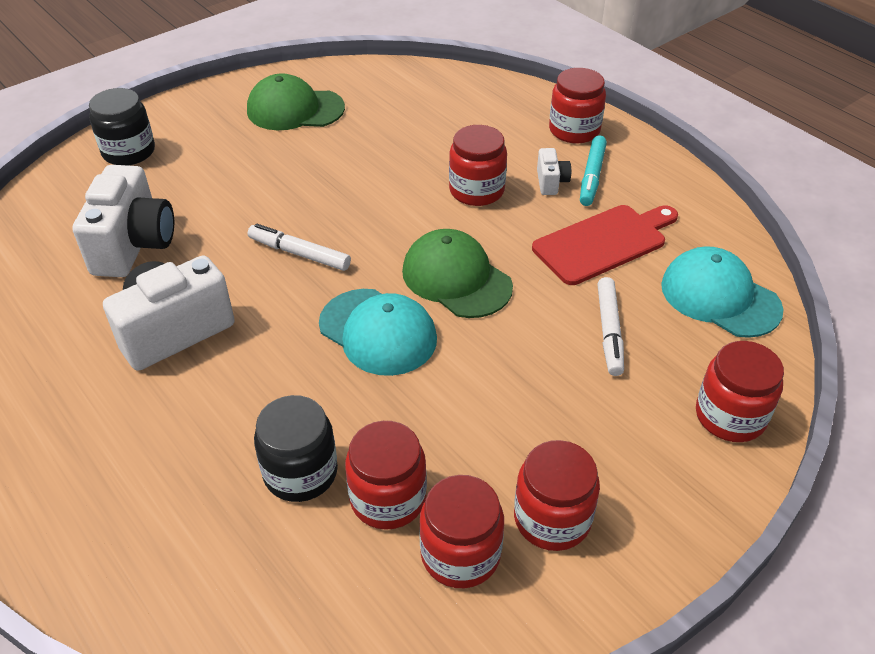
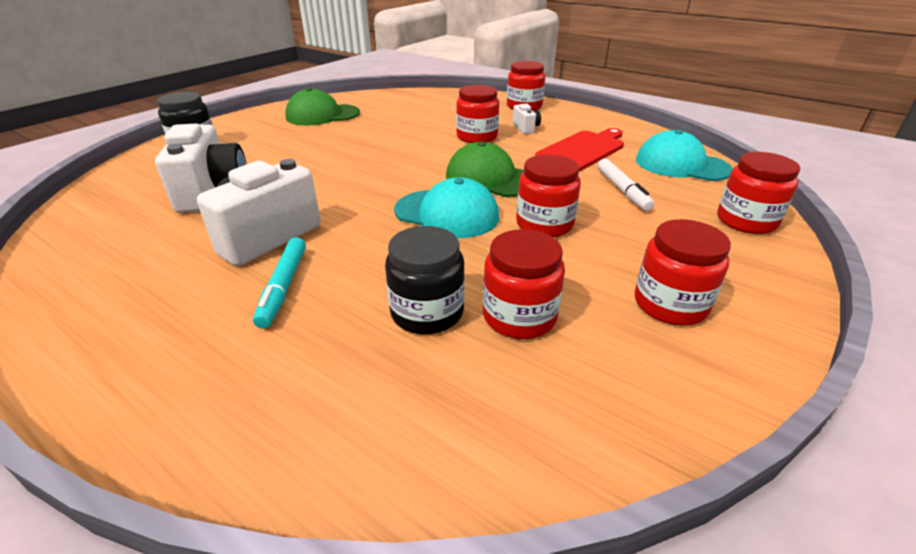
camera: 15 degrees left, 10 degrees down
(299, 254) = (359, 180): white marker -> none
(460, 554) = (611, 344): red jar -> red jar (544, 224)
(592, 176) = (551, 123): turquoise marker -> turquoise marker (283, 287)

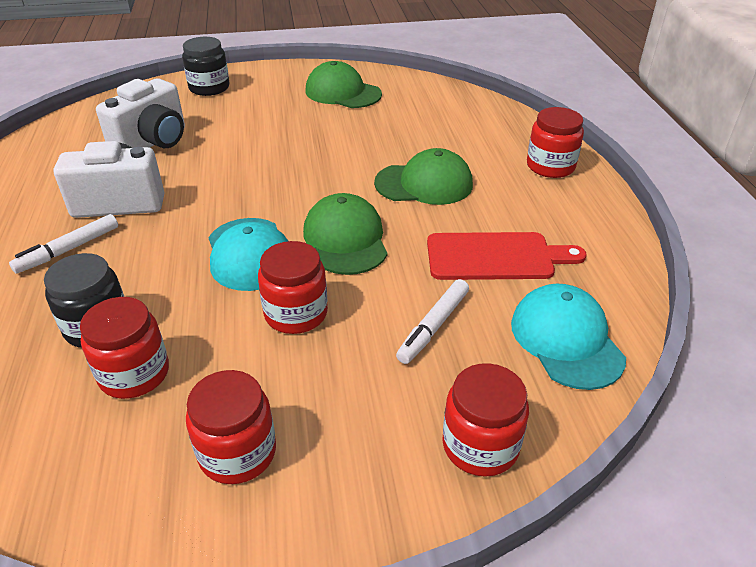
camera: 45 degrees right, 5 degrees up
(283, 287) = (68, 250): turquoise marker -> white marker
(477, 137) = (424, 184): red jar -> green cap
(526, 128) = (492, 197): white camera -> none

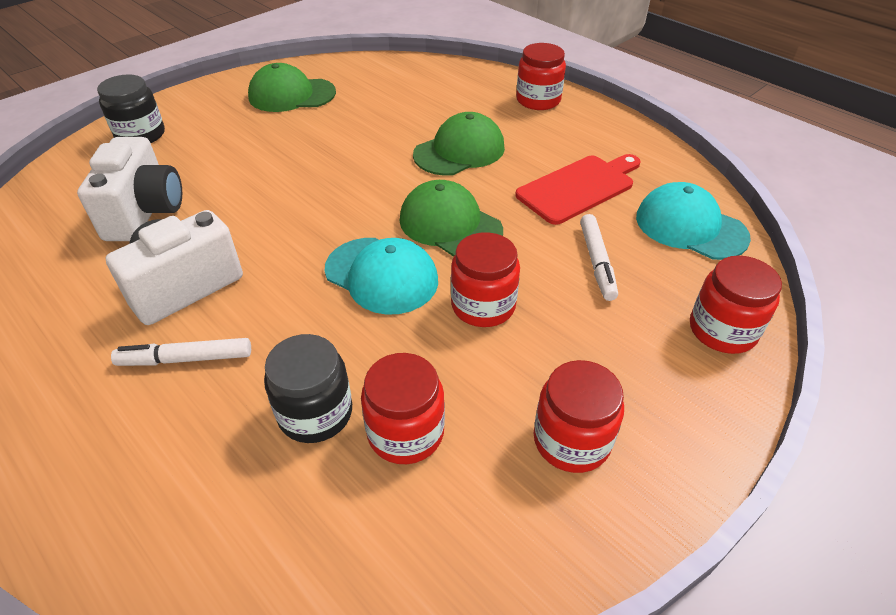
camera: 35 degrees left, 5 degrees up
(68, 250) = (185, 359): white marker -> white marker turned 75 degrees clockwise

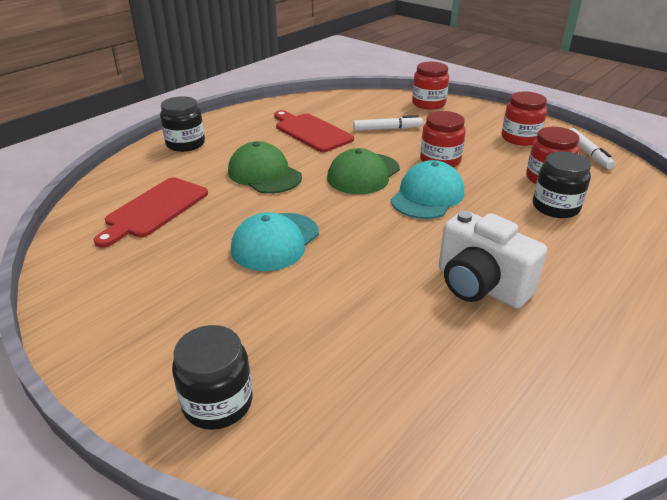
camera: 95 degrees left, 10 degrees down
(145, 213) = (387, 343): white camera -> none
(185, 359) = (550, 266): white marker -> white marker (587, 153)
(292, 95) = (135, 281): green cap -> none
(398, 94) = (154, 209): none -> red cutting board
(538, 100) = (185, 144): red jar -> black jar
(690, 227) = (347, 104): turquoise cap -> turquoise cap (275, 241)

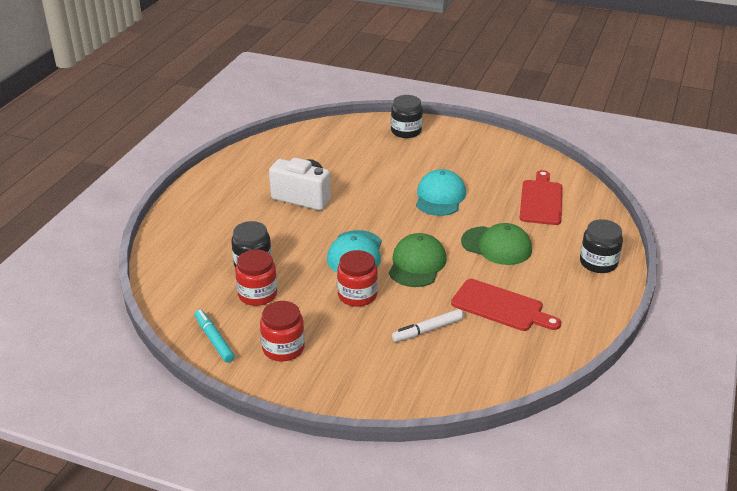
camera: 160 degrees right, 0 degrees up
(428, 103) = (402, 393): red jar -> none
(587, 153) = (214, 340): white marker -> turquoise marker

